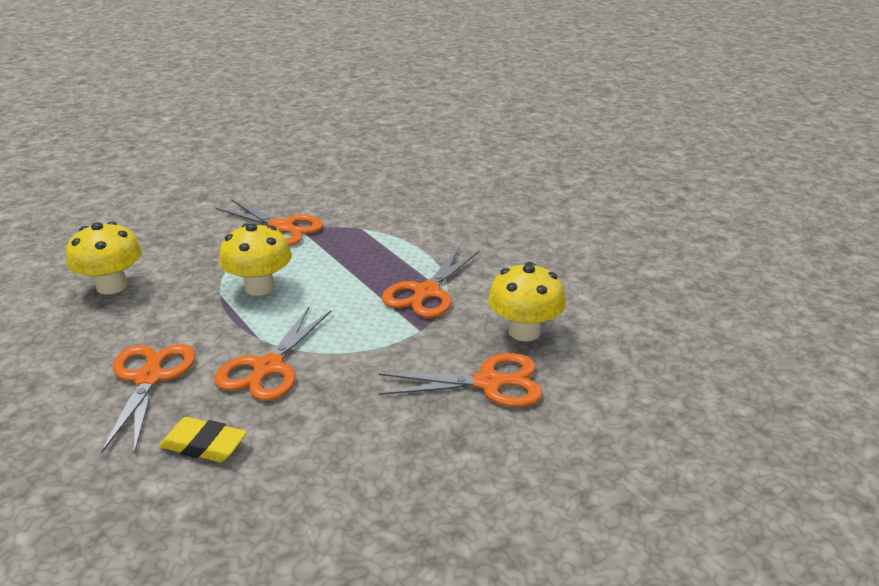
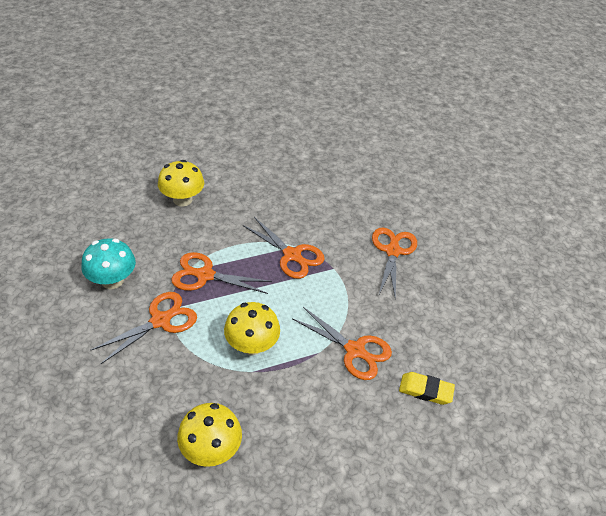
camera: 80 degrees left, 15 degrees up
(149, 378) = (351, 420): orange scissors -> orange scissors (205, 275)
(204, 445) = (425, 390): yellow eraser -> yellow eraser turned 75 degrees clockwise
(329, 193) = (112, 280): none -> turquoise mushroom
(524, 331) = (348, 223): yellow mushroom -> yellow mushroom (182, 199)

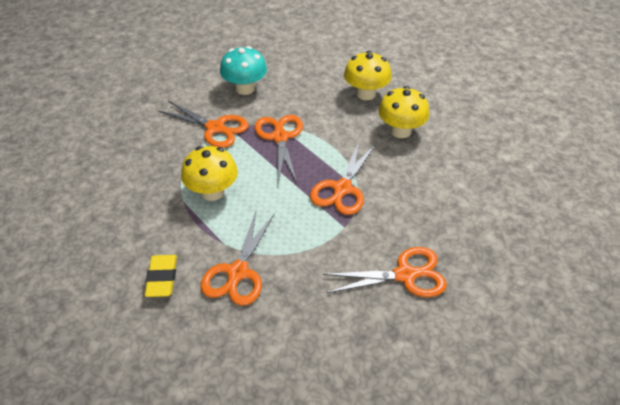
camera: 75 degrees right, 0 degrees up
(211, 449) = (96, 198): yellow mushroom -> yellow mushroom (401, 131)
(425, 390) = (207, 351): yellow eraser -> yellow eraser (162, 278)

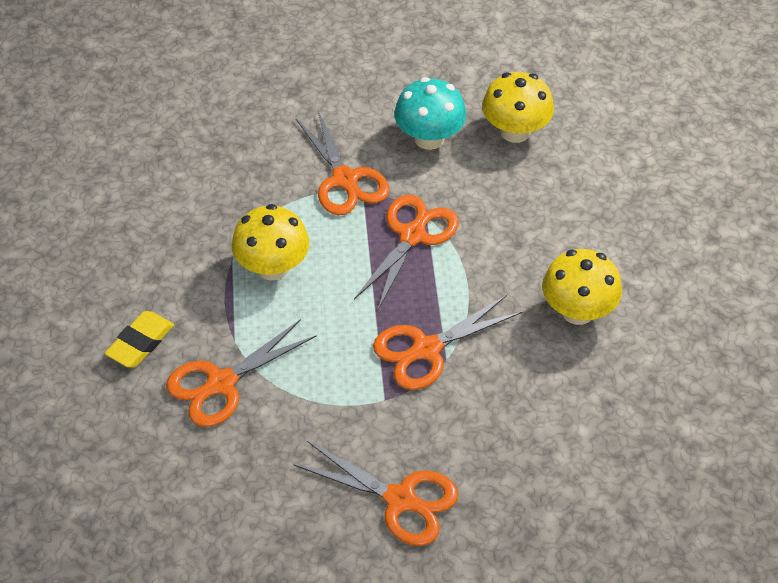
camera: 35 degrees right, 5 degrees up
(366, 94) = (583, 230): yellow mushroom -> yellow mushroom (515, 131)

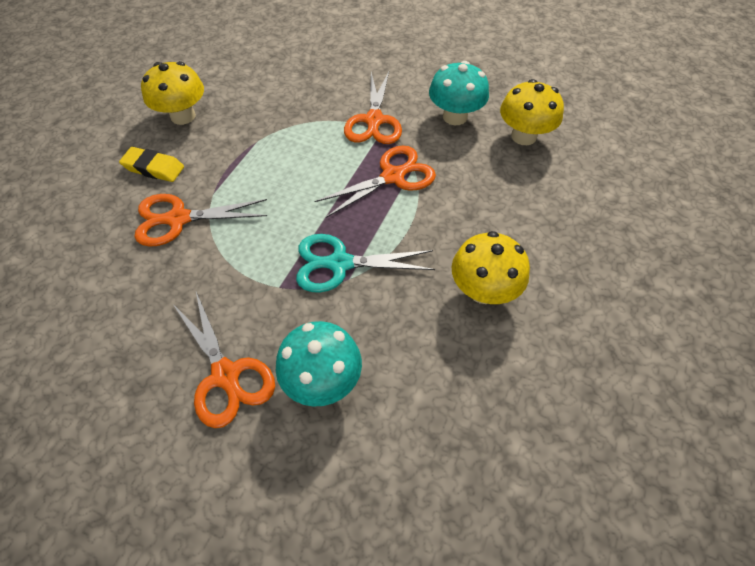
camera: 30 degrees right, 5 degrees up
(140, 343) = (154, 168): yellow eraser -> yellow eraser turned 45 degrees clockwise
(272, 267) = (279, 156): yellow mushroom -> yellow mushroom (183, 116)
(426, 349) = (340, 263): orange scissors -> turquoise scissors
(491, 459) = (322, 380): none -> turquoise mushroom

